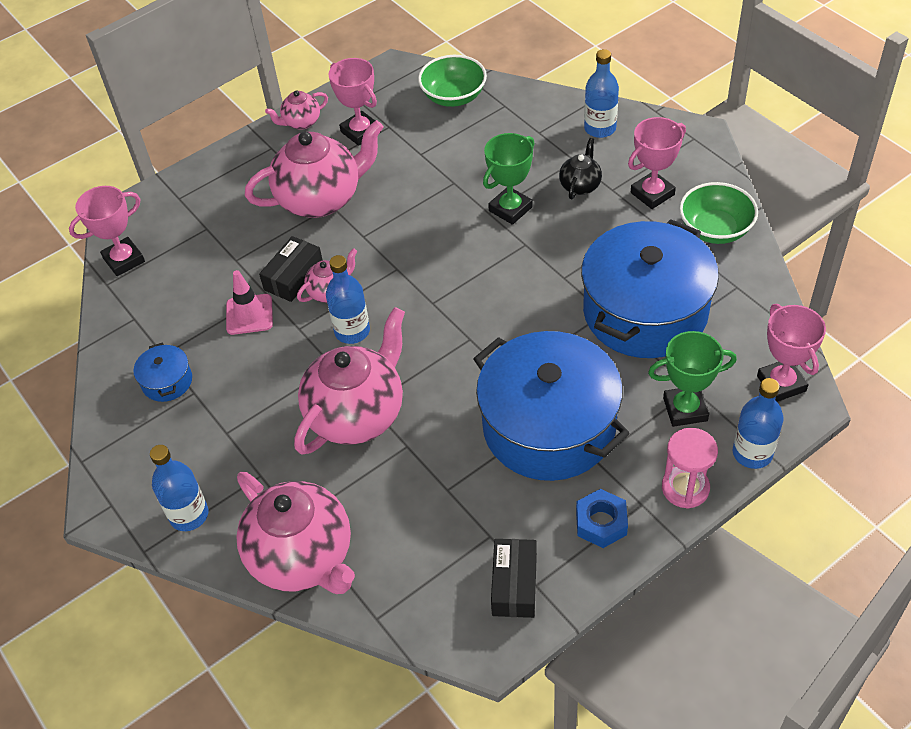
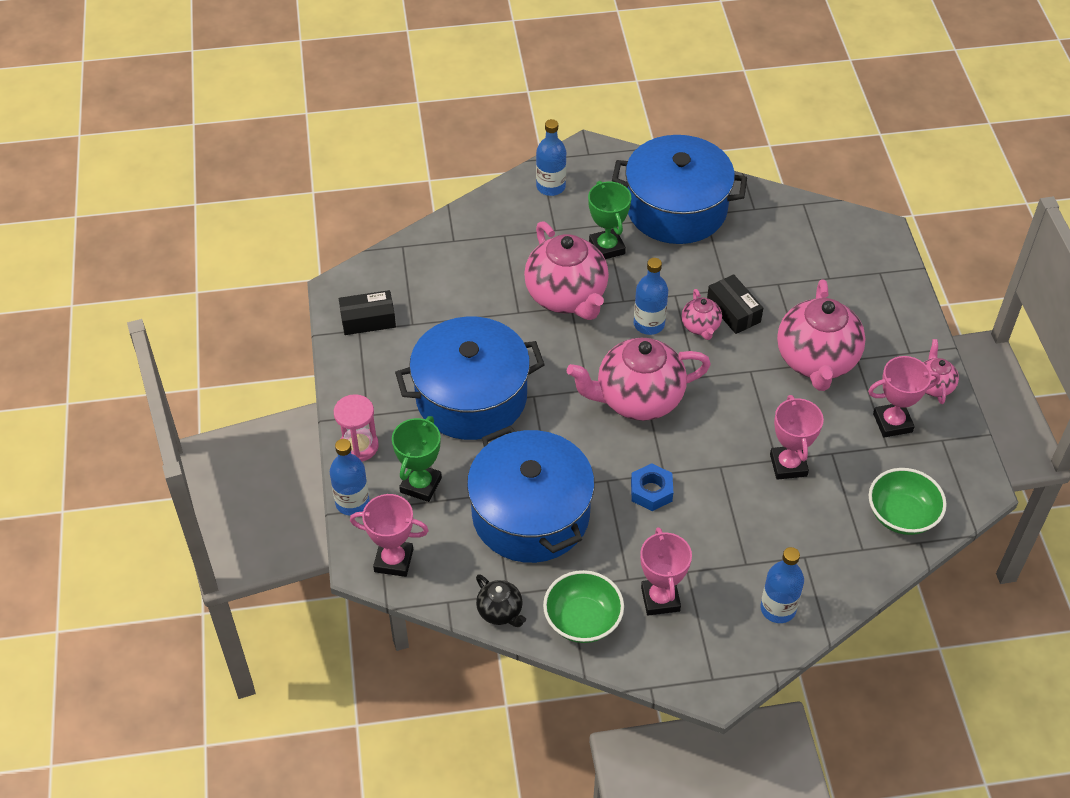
camera: 115 degrees right, 0 degrees up
(124, 260) = (824, 220): pink trophy -> pink trophy (788, 465)
(167, 381) = (676, 209): blue pot -> blue pot, size x2.45
(249, 314) = (710, 272): pink traffic cone -> none
(303, 557) = (473, 228): pink teapot -> pink teapot (637, 399)
(510, 209) = (714, 484): green trophy -> green trophy (607, 247)
(514, 584) = (368, 320): black box -> black box turned 45 degrees counterclockwise
(580, 185) = (709, 550): black teapot -> black teapot (500, 612)
(601, 523) = (372, 385): blue nut -> blue nut (651, 491)

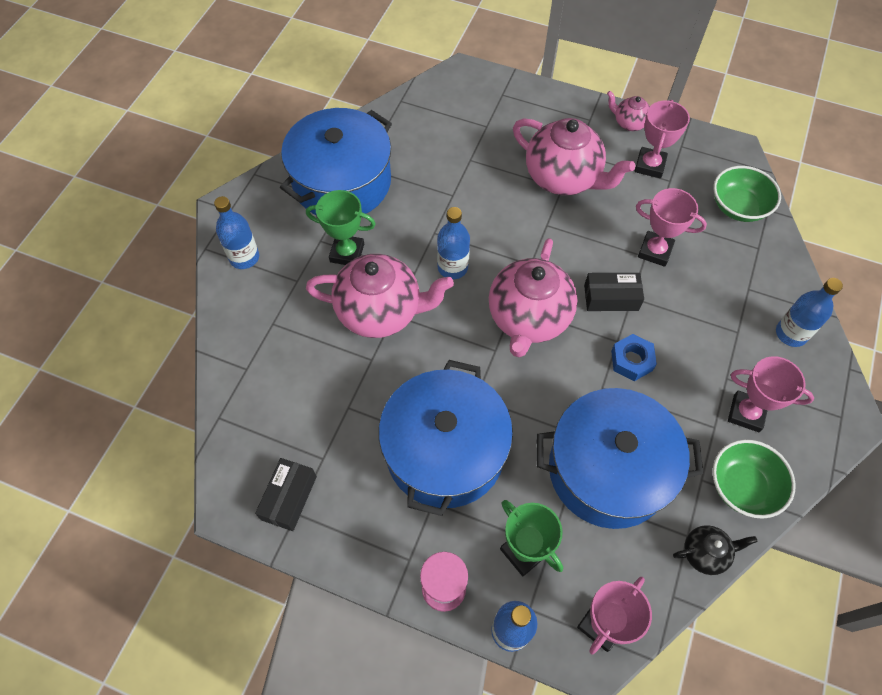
camera: 60 degrees left, 10 degrees up
(700, 327) = (480, 233): pink teapot -> none
(733, 311) = (478, 203): black box -> black box (611, 298)

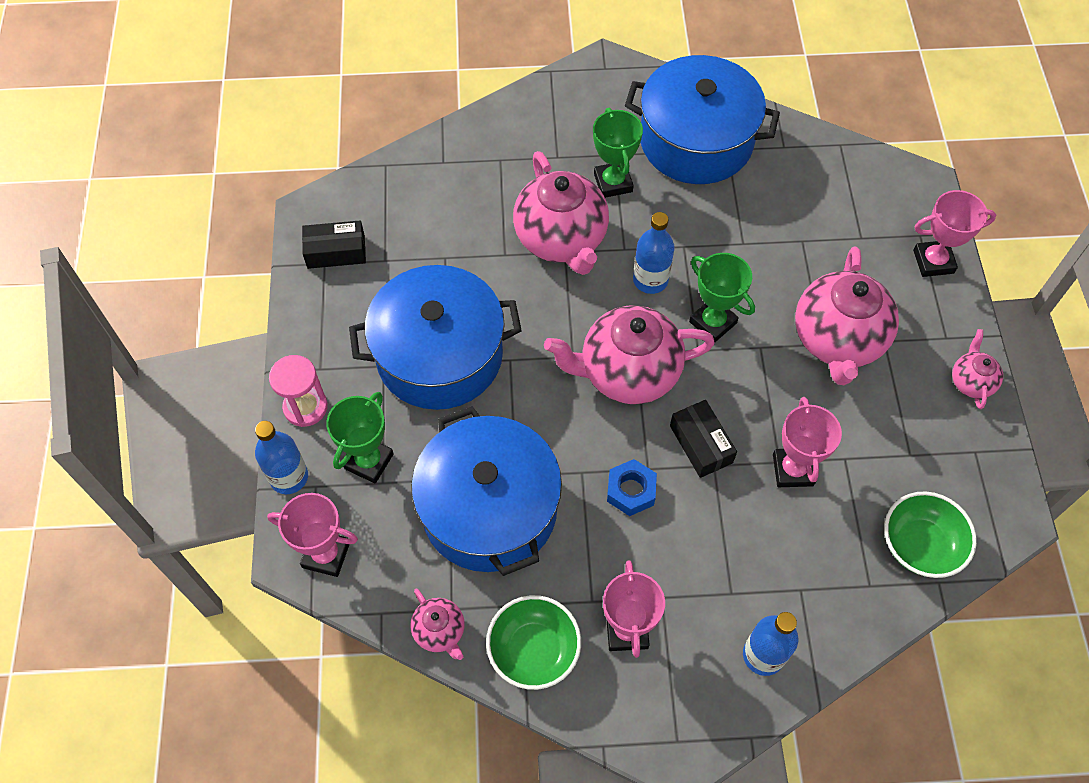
camera: 65 degrees right, 0 degrees up
(244, 257) = (558, 105): blue bottle -> none
(511, 244) = (712, 322): none -> green trophy
(649, 165) = (919, 425): pink trophy -> pink trophy (933, 261)
(705, 553) = (440, 631): black teapot -> pink teapot

